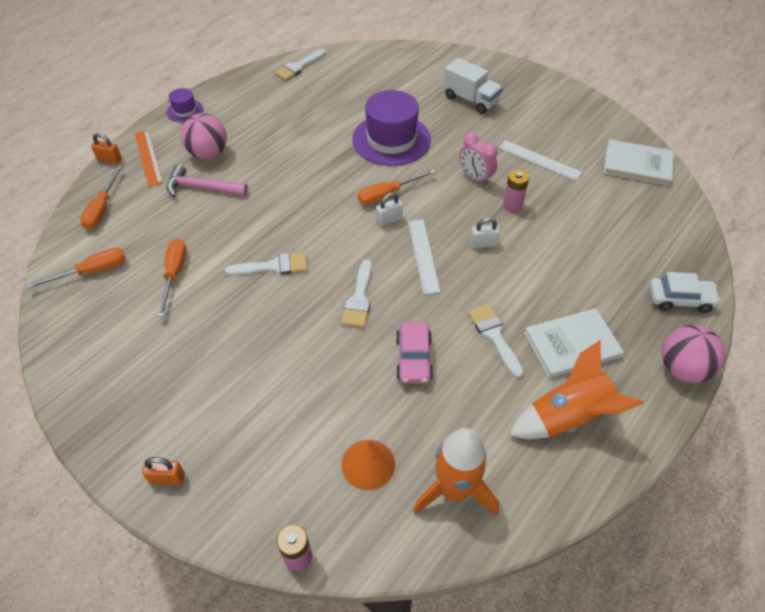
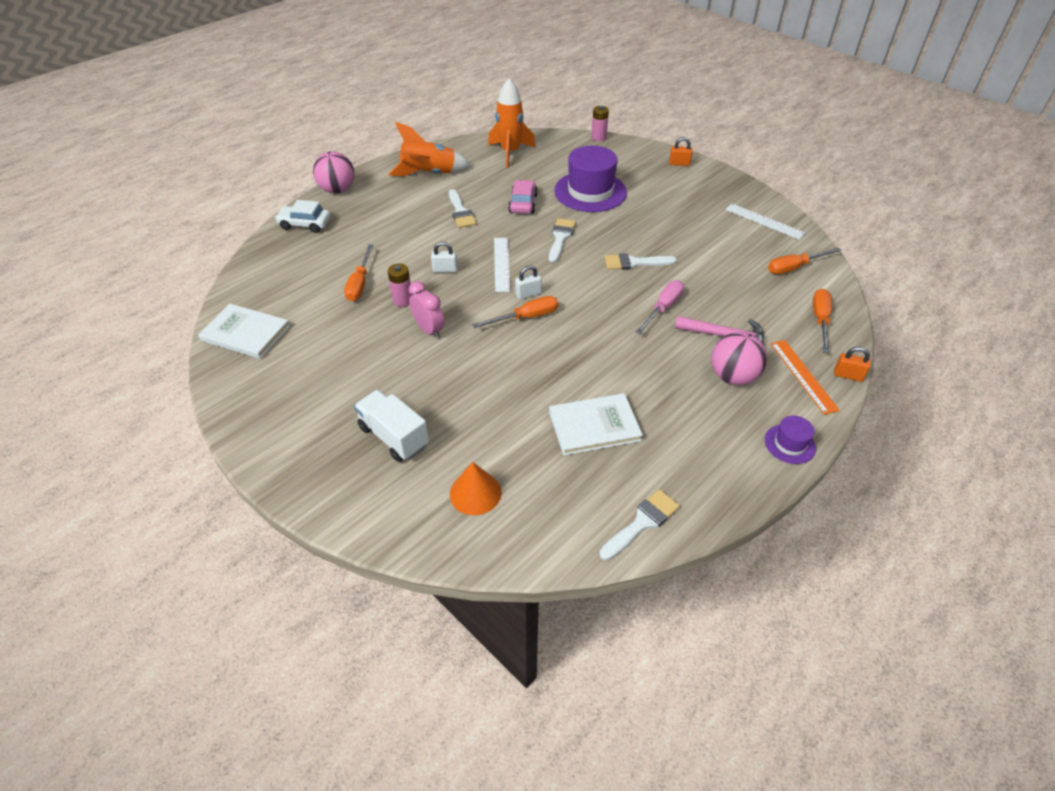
camera: 175 degrees left, 5 degrees down
(174, 274) = (720, 262): orange screwdriver -> orange screwdriver (360, 283)
(253, 212) = (663, 308): none -> pink screwdriver
(368, 464) = (559, 163): orange cone -> orange cone (475, 493)
(391, 139) = (513, 381): purple hat -> purple hat (590, 192)
(539, 160) = (349, 345): white ruler -> white ruler (764, 221)
(572, 345) = (406, 204): white book -> white book (594, 426)

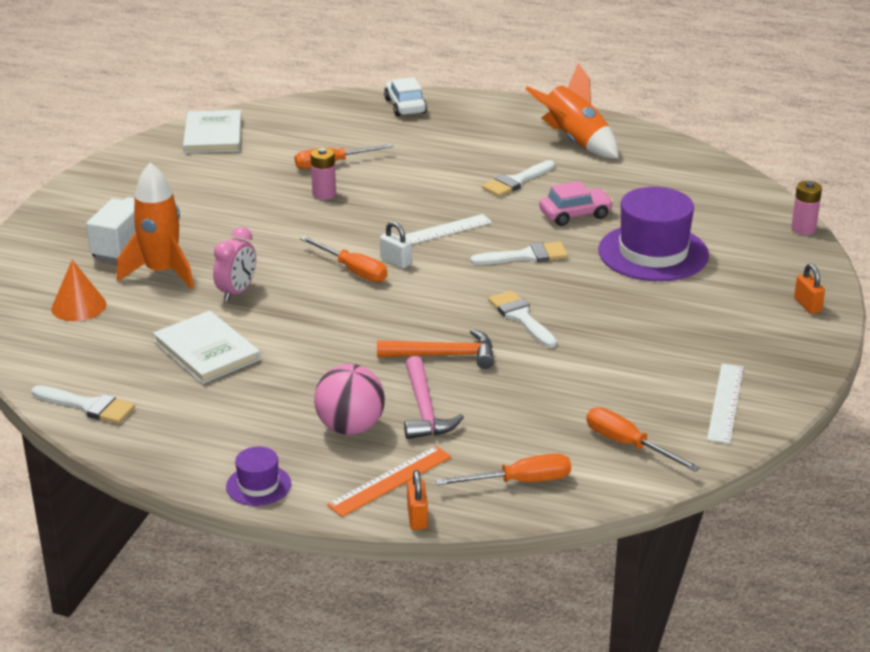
camera: 65 degrees right, 15 degrees down
(337, 190) = (486, 102): pink ball -> none
(429, 329) = (288, 221): pink clock -> pink clock (237, 292)
(445, 270) = (396, 202): white padlock -> none
(510, 152) = (685, 177): orange rocket -> orange rocket (162, 272)
(663, 308) = (443, 355): pink screwdriver -> orange hammer

